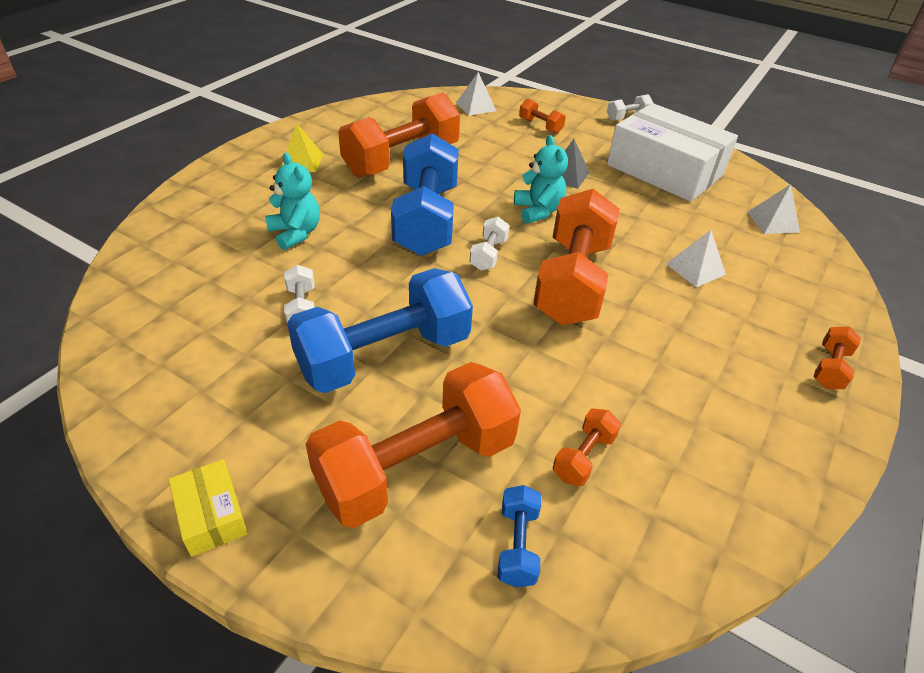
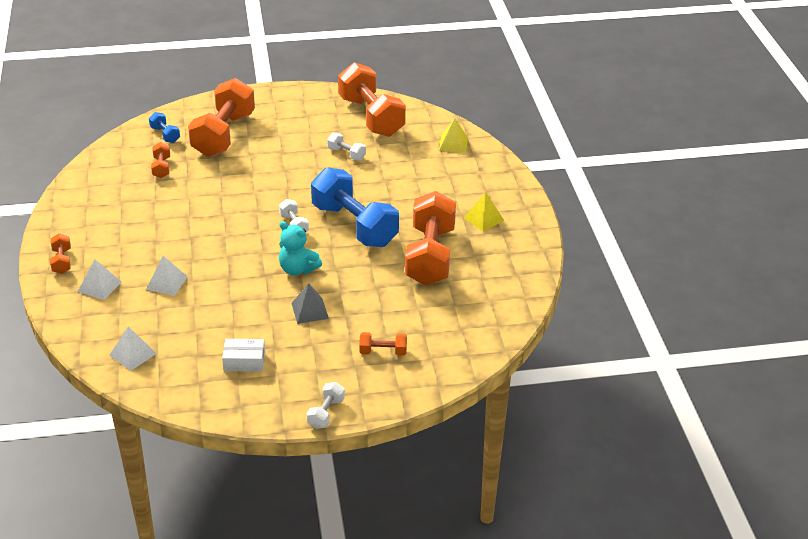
camera: 140 degrees right, 5 degrees down
(170, 244) = (453, 143): none -> yellow pyramid
(212, 515) = (276, 94): yellow box -> none
(296, 233) = (408, 180): turquoise teddy bear -> none
(384, 355) = (283, 157): blue dumbbell -> none
(476, 106) = (458, 342): white pyramid -> white pyramid (99, 286)
(572, 282) = (232, 235): orange dumbbell -> orange dumbbell (371, 117)
(664, 170) = (244, 361): white box -> white box, size x0.43

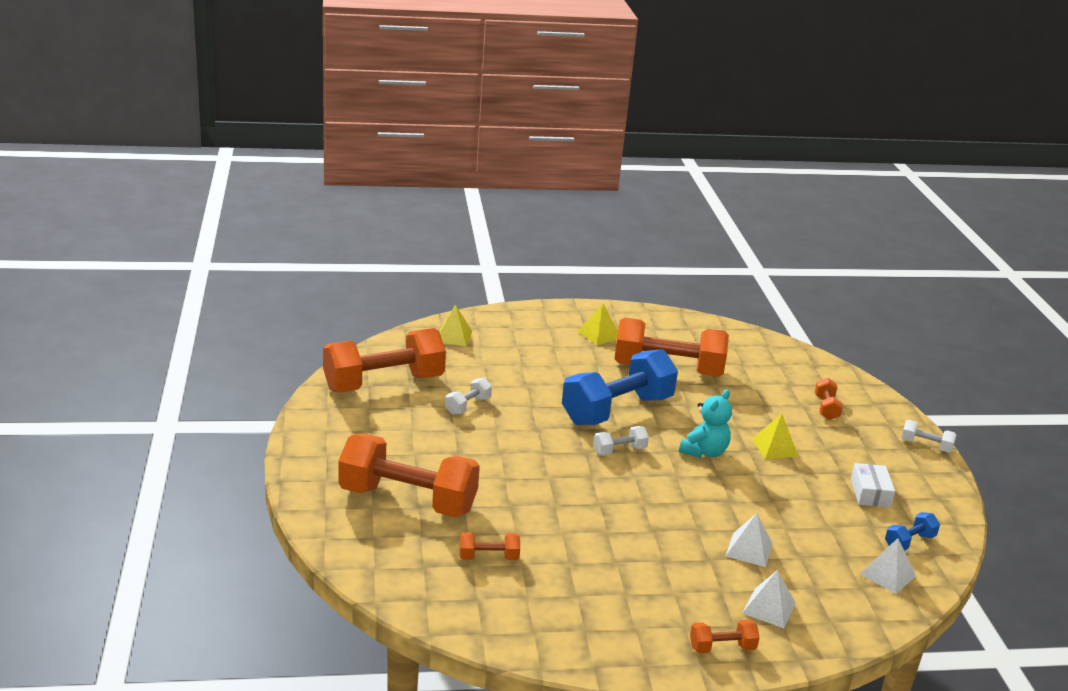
camera: 90 degrees left, 10 degrees down
(165, 135) = (399, 555): blue dumbbell -> blue dumbbell (909, 542)
(310, 310) = (774, 447): grey pyramid -> yellow pyramid

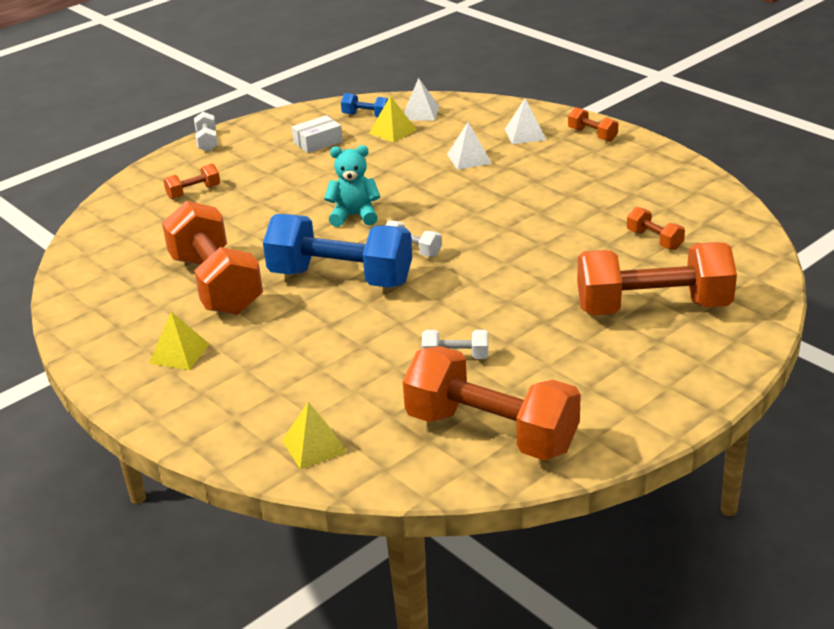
camera: 120 degrees left, 5 degrees up
(408, 500) = (653, 307): orange dumbbell -> orange dumbbell turned 75 degrees counterclockwise
(774, 447) = (300, 192): yellow pyramid -> yellow pyramid (392, 131)

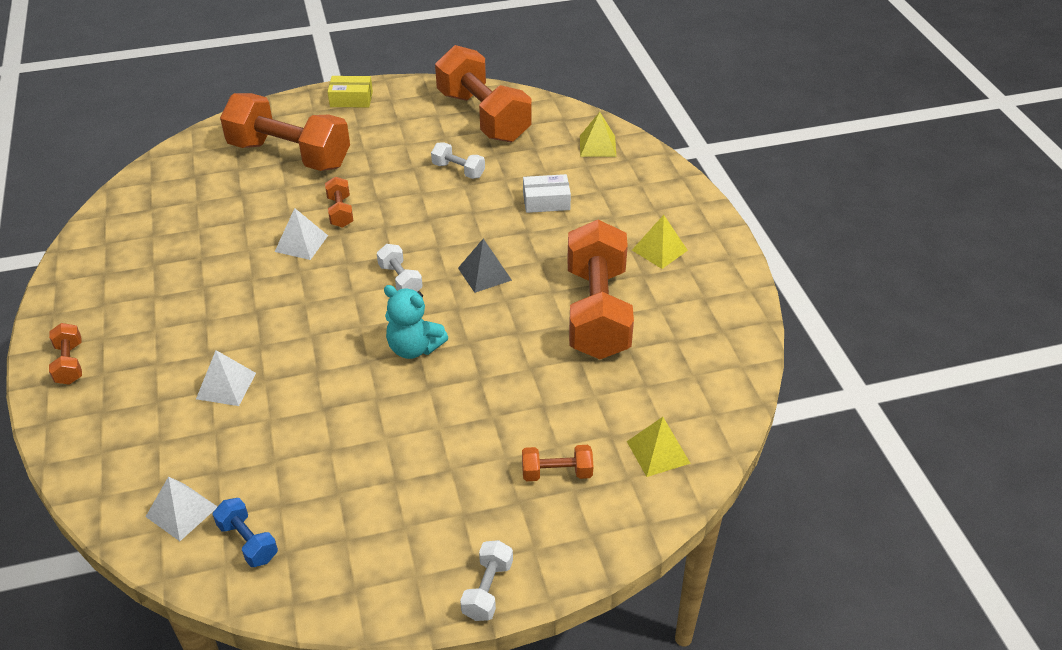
camera: 155 degrees left, 10 degrees up
(318, 142) = (352, 508): white box -> white box (546, 201)
(341, 278) = (484, 274): blue dumbbell -> grey pyramid
(392, 131) = (251, 485): yellow pyramid -> yellow pyramid (658, 452)
(525, 134) = (127, 400): white pyramid -> white pyramid (301, 243)
(654, 240) = (208, 208): orange dumbbell -> orange dumbbell (340, 212)
(679, 393) = (351, 99): none -> yellow box

